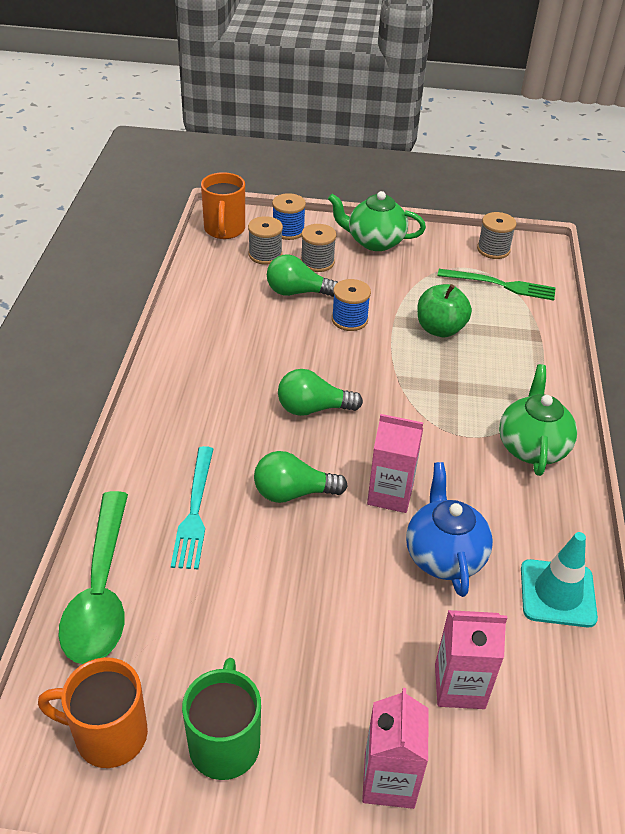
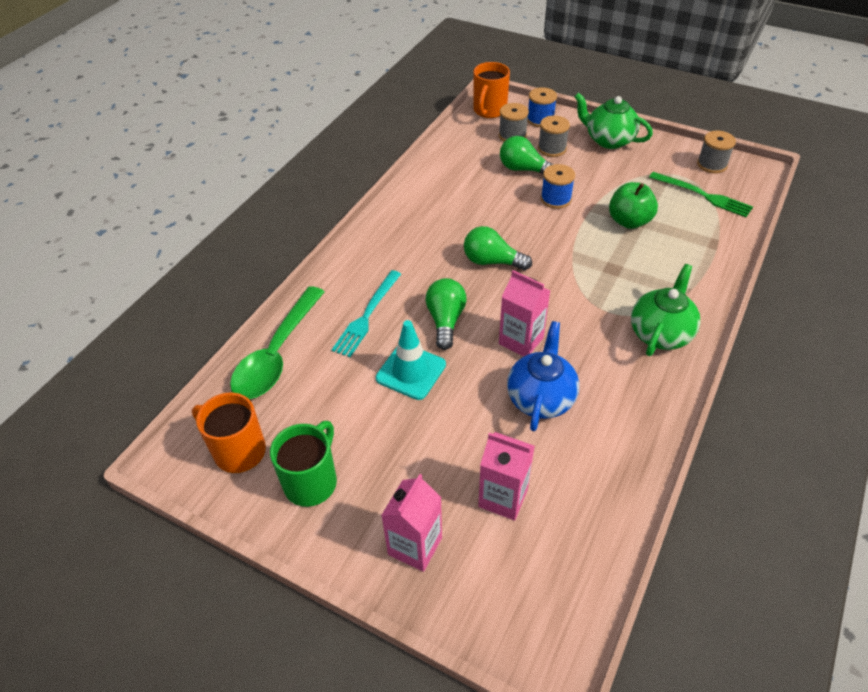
camera: 25 degrees right, 5 degrees up
(293, 493) = (445, 321): green light bulb -> green light bulb turned 75 degrees clockwise
(557, 593) = (621, 453): turquoise traffic cone -> turquoise traffic cone (411, 371)

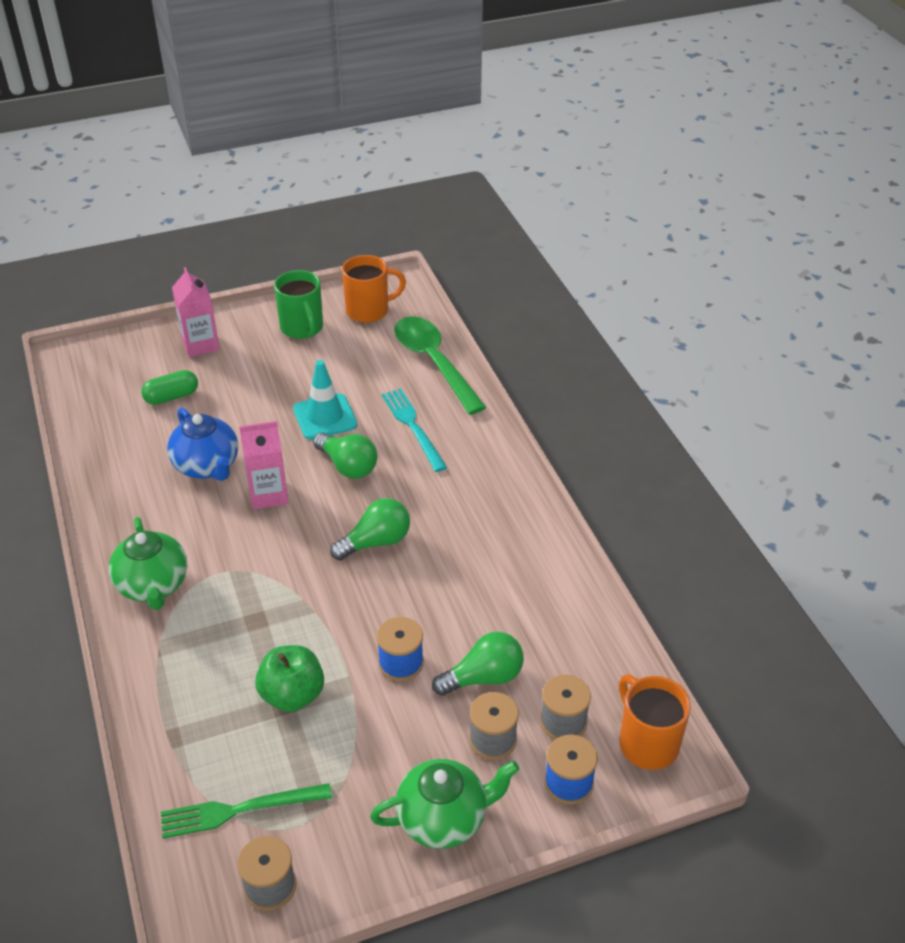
camera: 130 degrees right, 5 degrees down
(503, 497) = (172, 397): pink carton -> green capsule

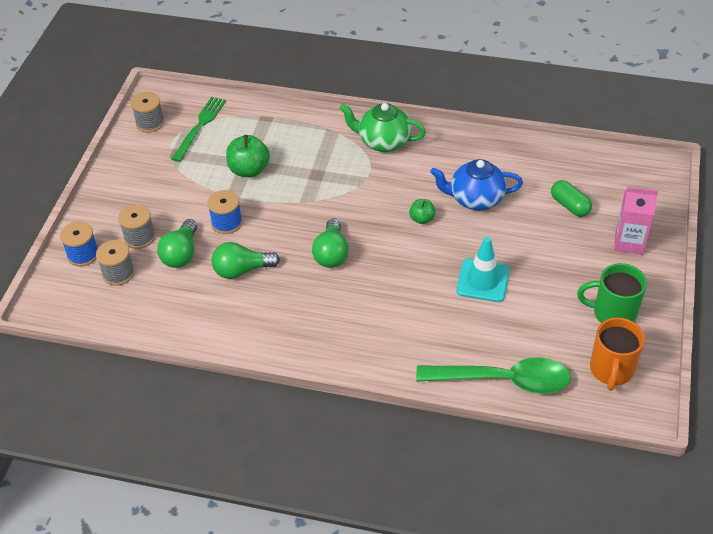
camera: 125 degrees right, 5 degrees up
(172, 397) = (569, 205): green capsule -> green capsule turned 45 degrees counterclockwise
(268, 494) = (422, 219): pink carton -> green apple
(348, 466) = (417, 271): green light bulb -> green light bulb (242, 270)
(413, 427) = (431, 327): turquoise fork -> none
(444, 818) = (117, 196): green teapot -> none
(647, 743) = (67, 303): orange mug -> none

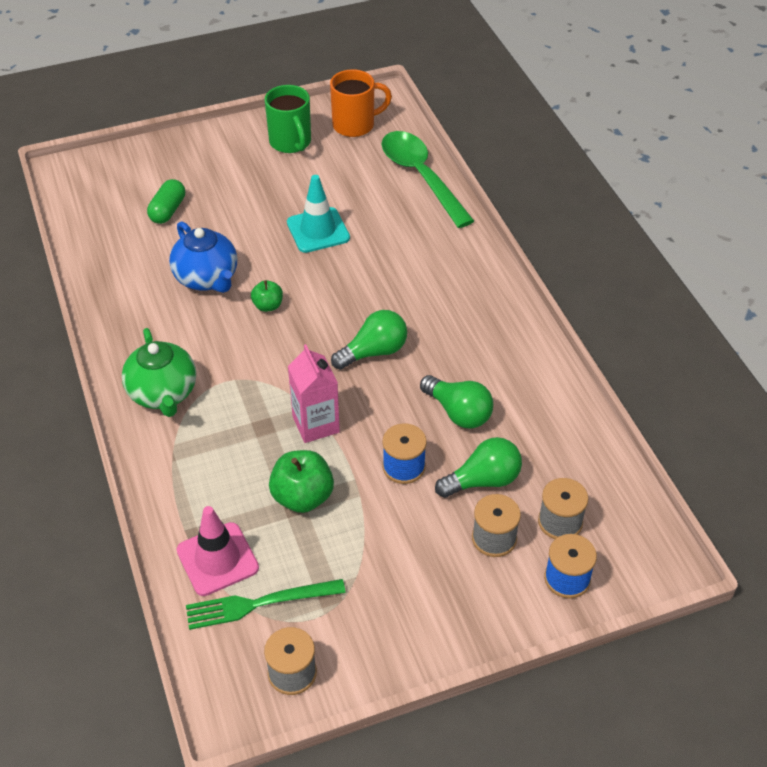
camera: 125 degrees left, 0 degrees up
(242, 122) = (217, 559): none -> pink traffic cone
(629, 242) = (192, 159): pink carton -> pink carton (316, 424)

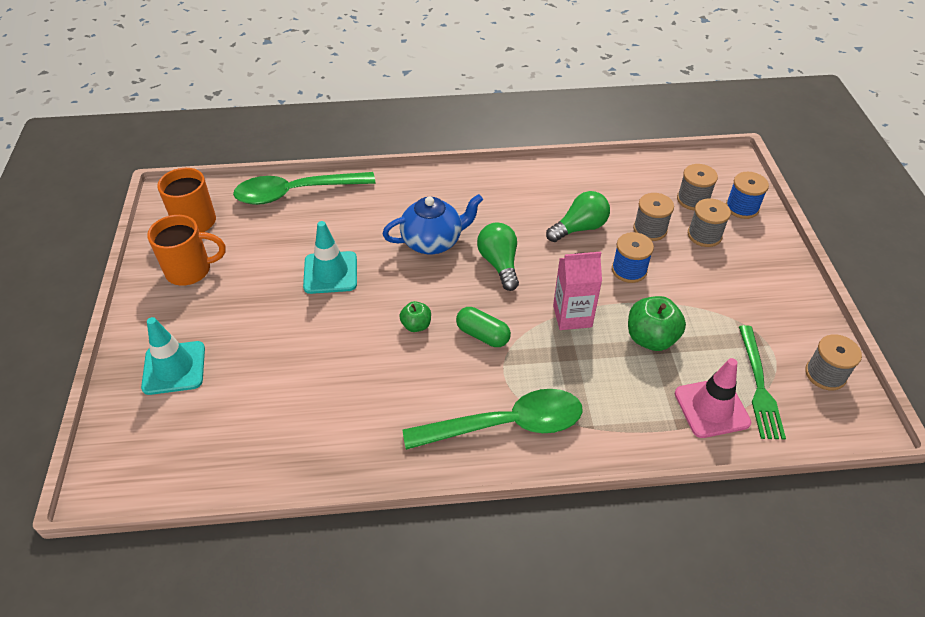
camera: 75 degrees left, 0 degrees up
(163, 394) = (506, 424): green teapot -> green spoon
(168, 210) = (237, 387): green capsule -> green capsule (482, 335)
(179, 169) = (174, 368): none -> turquoise traffic cone
(207, 278) = (358, 367): blue teapot -> blue teapot (433, 241)
(291, 142) = (190, 270): green mug -> orange mug
(483, 480) = (650, 229): green light bulb -> grey spool

